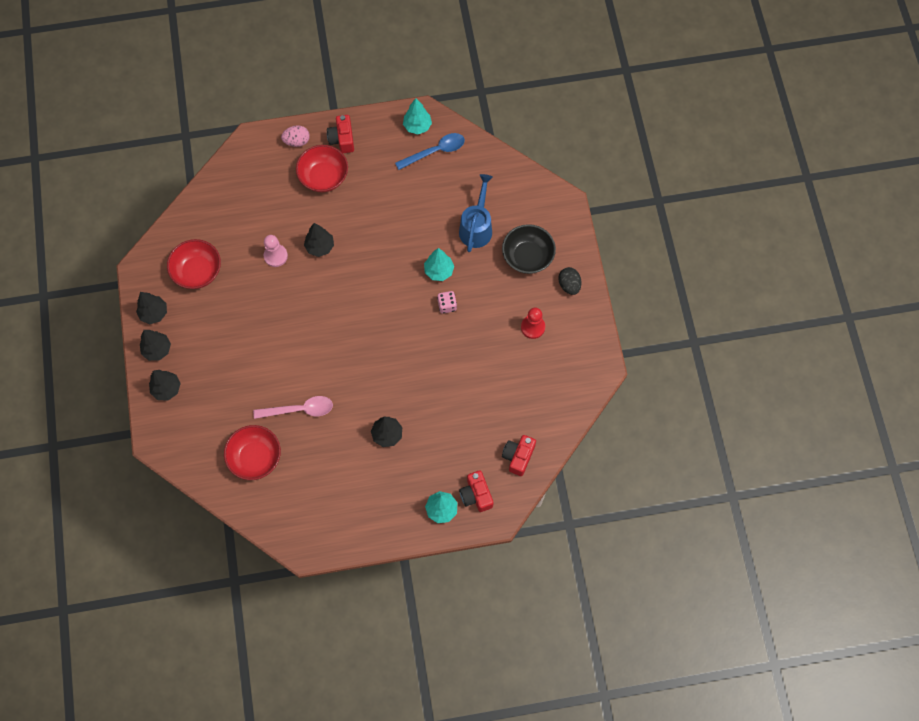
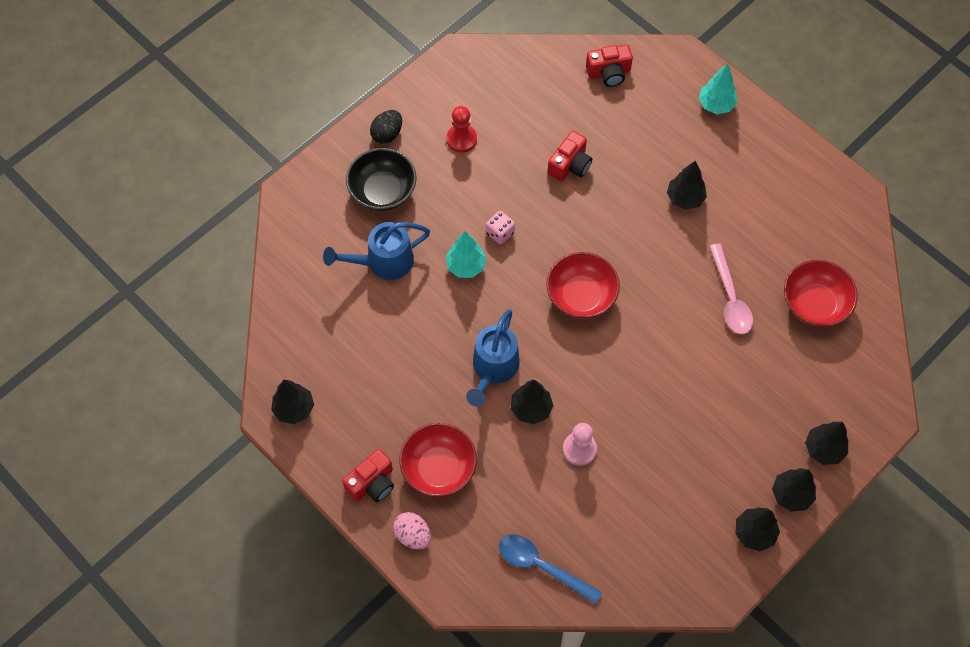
camera: 125 degrees left, 5 degrees down
(197, 271) = (666, 523): red bowl -> red bowl (581, 296)
(299, 410) = (730, 297): pink spoon -> pink spoon turned 150 degrees counterclockwise
(360, 243) = (493, 369): none -> blue watering can
(417, 126) = (294, 409): turquoise tree -> black tree
(435, 151) = (315, 366): blue spoon -> blue spoon (542, 566)
(476, 495) = (676, 85): red camera -> red camera (570, 165)

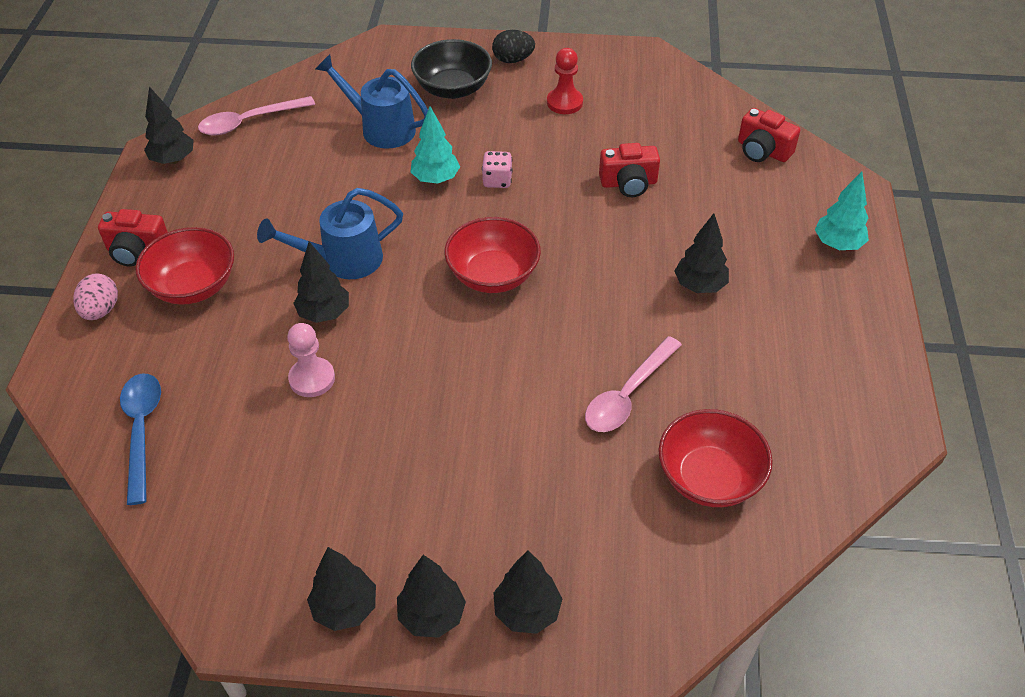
camera: 50 degrees right, 15 degrees down
(297, 337) = (249, 122): none -> pink spoon

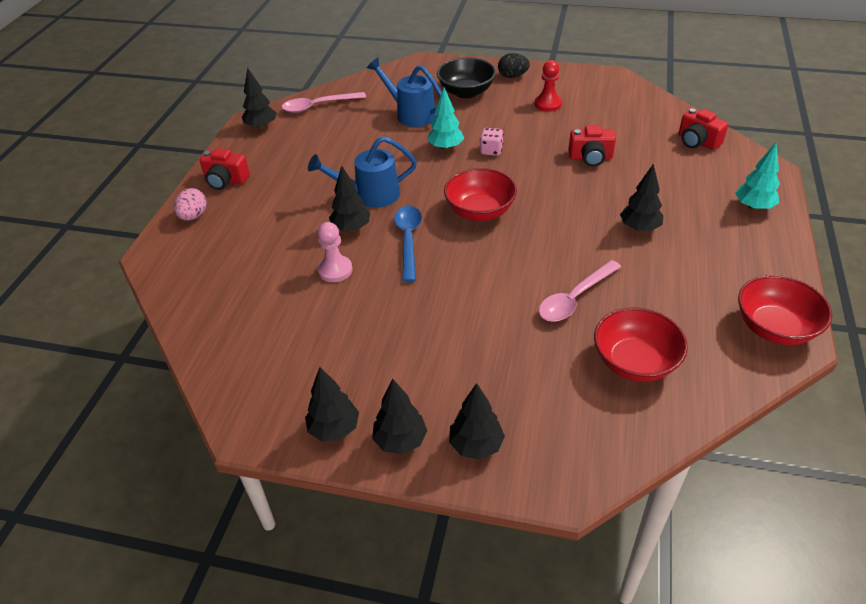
camera: 10 degrees right, 5 degrees down
(142, 431) = (206, 295): blue spoon -> blue spoon (408, 240)
(193, 286) = (261, 205): red bowl -> red bowl (774, 328)

